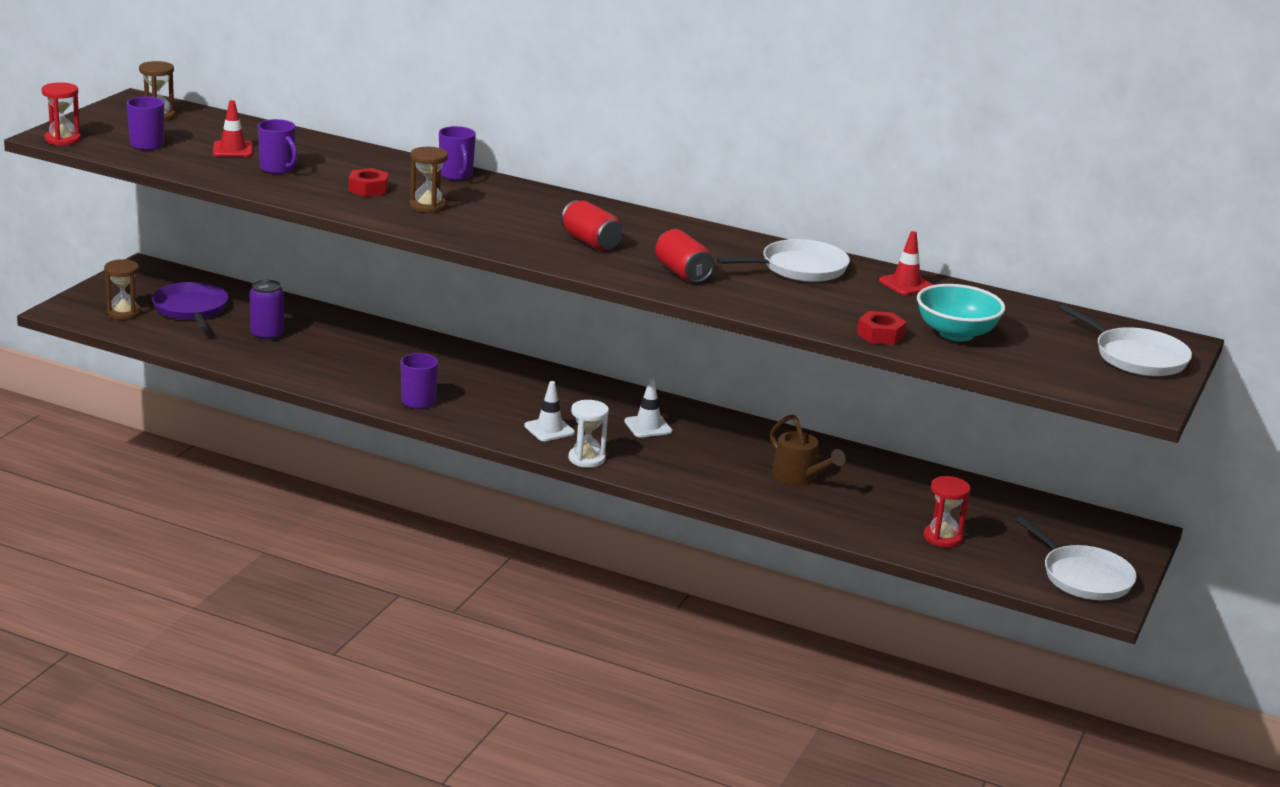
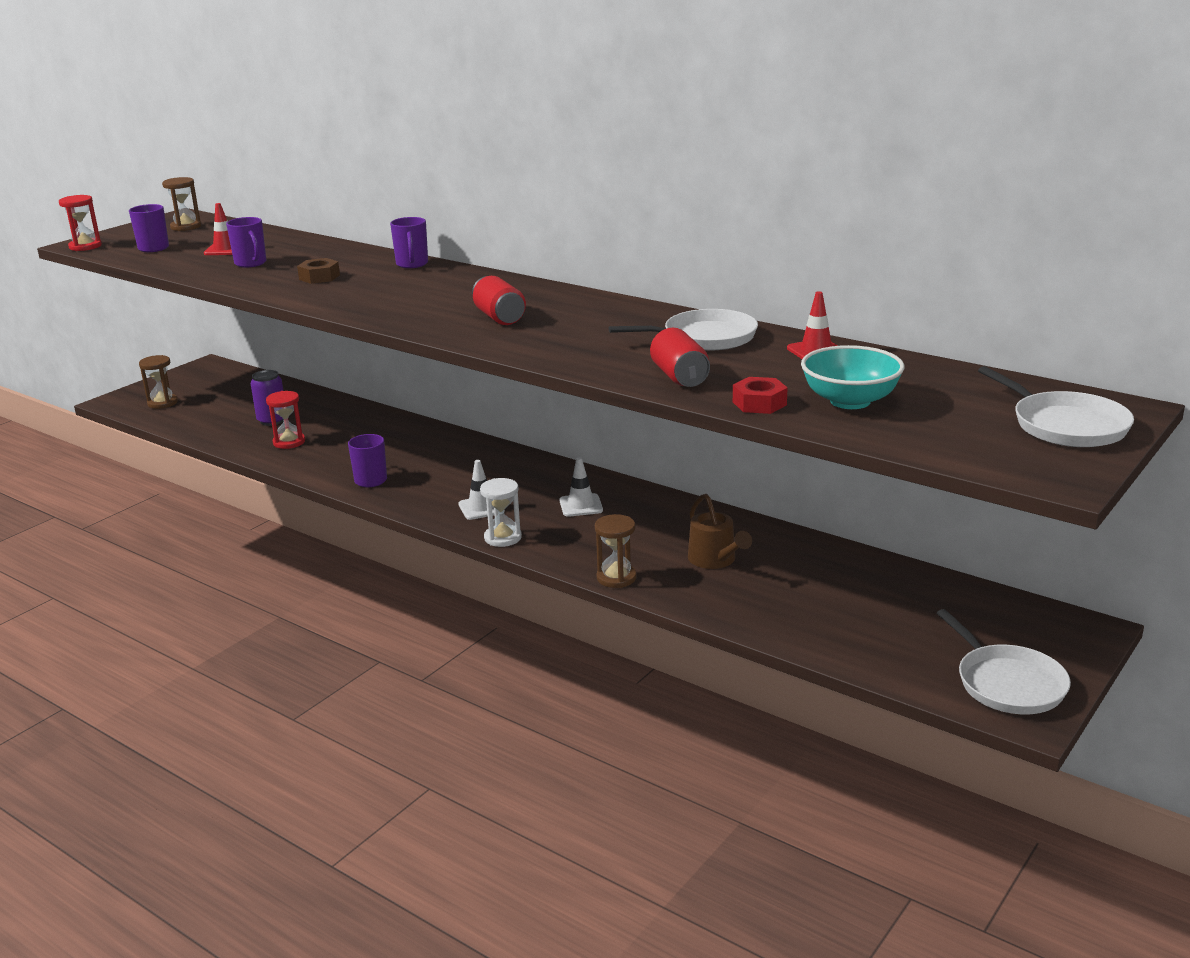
camera: 15 degrees right, 0 degrees up
(191, 309) = (222, 399): purple pan -> none
(368, 189) = (319, 277): red nut -> brown nut
(428, 206) = (363, 290): brown hourglass -> brown hourglass (616, 578)
(682, 273) = (575, 344): red can -> red can (679, 377)
(942, 537) = (851, 631): red hourglass -> red hourglass (289, 442)

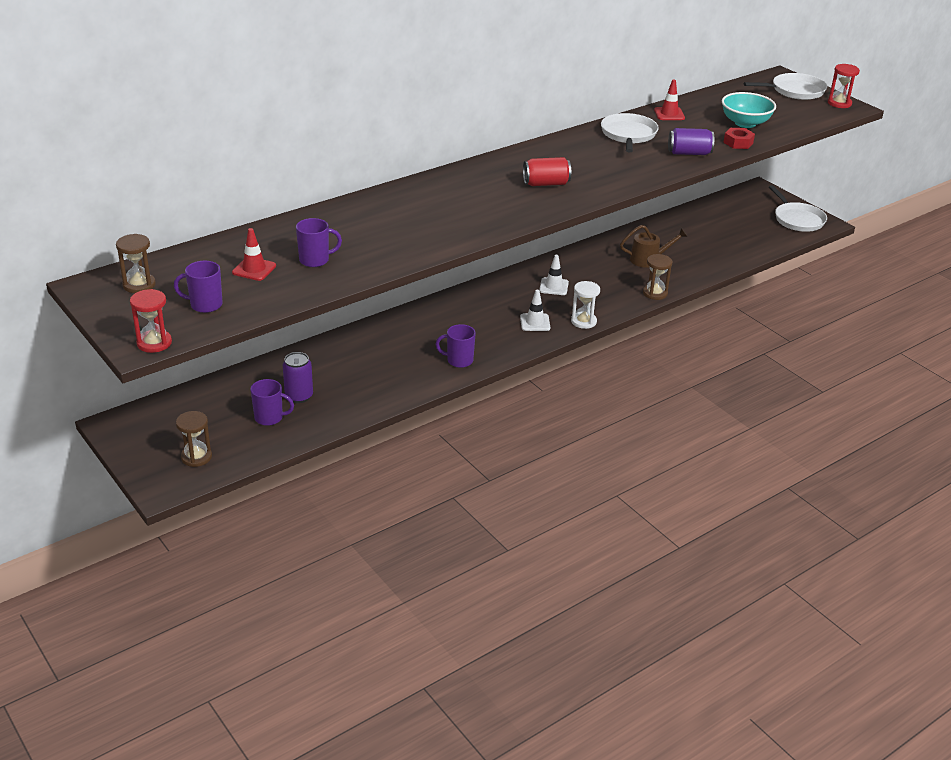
camera: 75 degrees left, 10 degrees up
(289, 442) = (355, 391): red hourglass -> red hourglass (839, 103)
(319, 277) = (388, 234): brown nut -> none
(412, 264) = (387, 196): purple mug -> purple mug (269, 418)
(679, 377) = (689, 153): red can -> purple can
(1007, 683) = (797, 219): white pan -> white pan turned 75 degrees clockwise

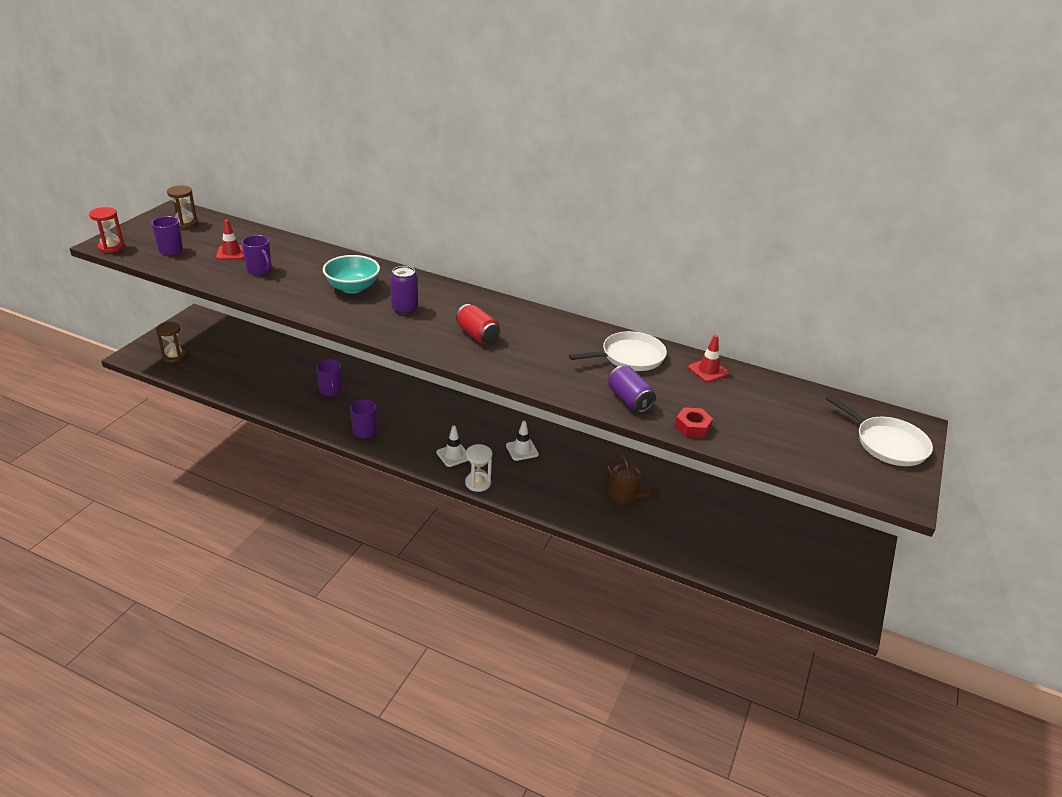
camera: 60 degrees right, 0 degrees up
(269, 418) = (234, 370): purple mug -> purple mug (330, 391)
(299, 396) = (268, 373): purple can -> purple can (404, 309)
(655, 293) = (567, 516): brown hourglass -> none
(745, 123) = (749, 423): turquoise bowl -> turquoise bowl (352, 288)
(797, 219) = (833, 591): white pan -> none
(839, 103) = (901, 485): red hourglass -> none

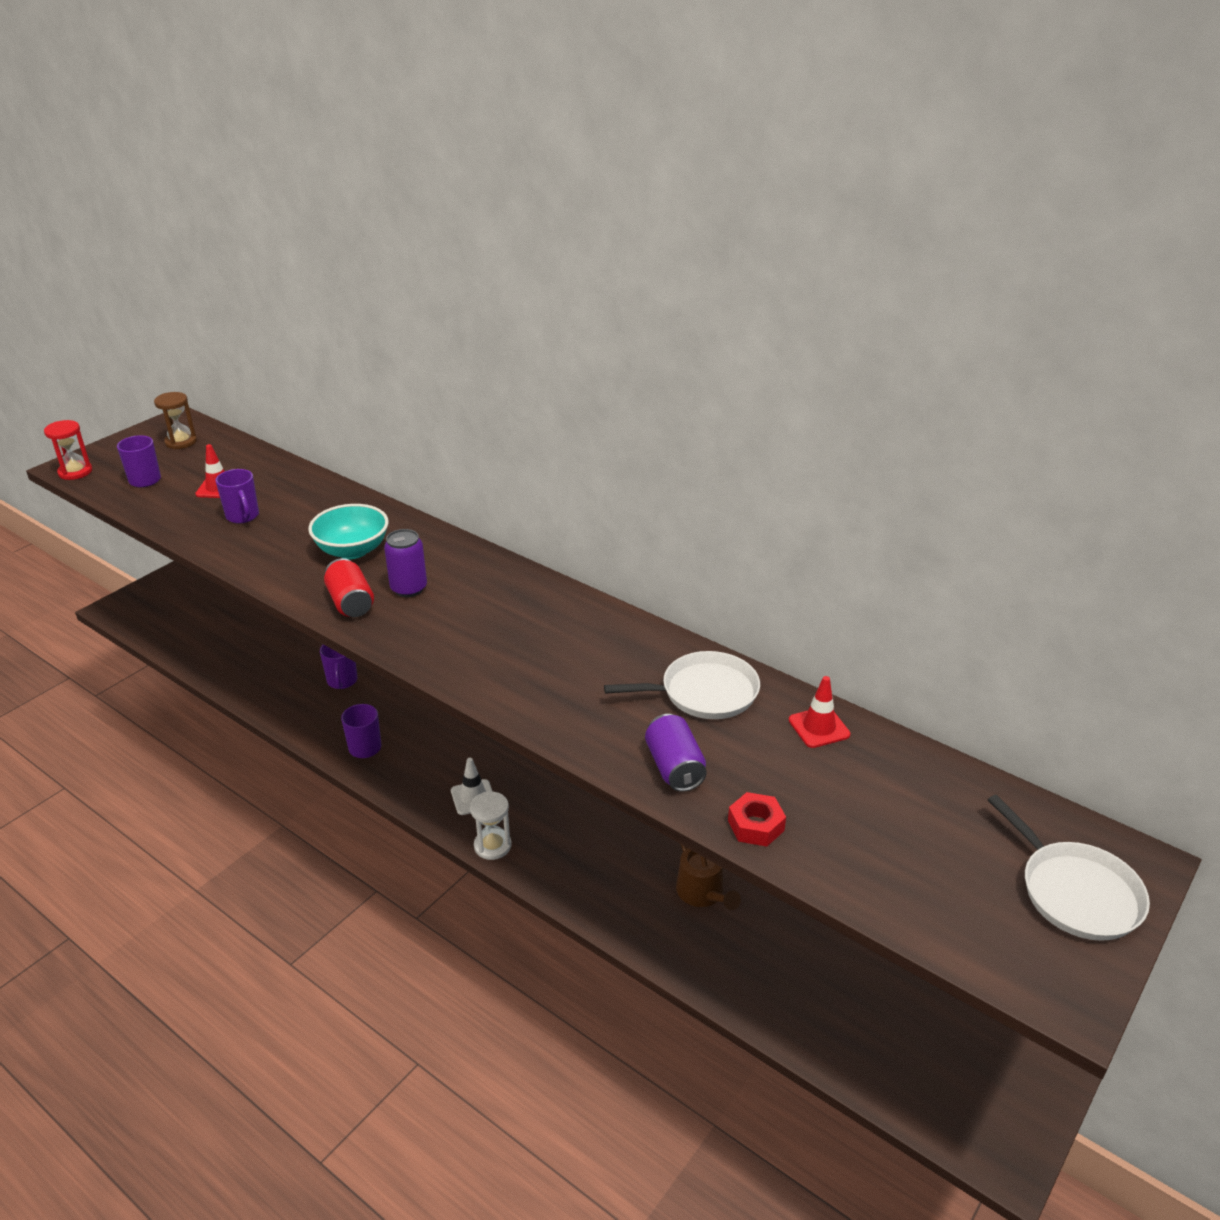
camera: 15 degrees right, 0 degrees up
(174, 356) = (163, 614): brown hourglass -> none
(477, 335) = (493, 638): red can -> red can (350, 603)
(522, 450) = (573, 800): white traffic cone -> none

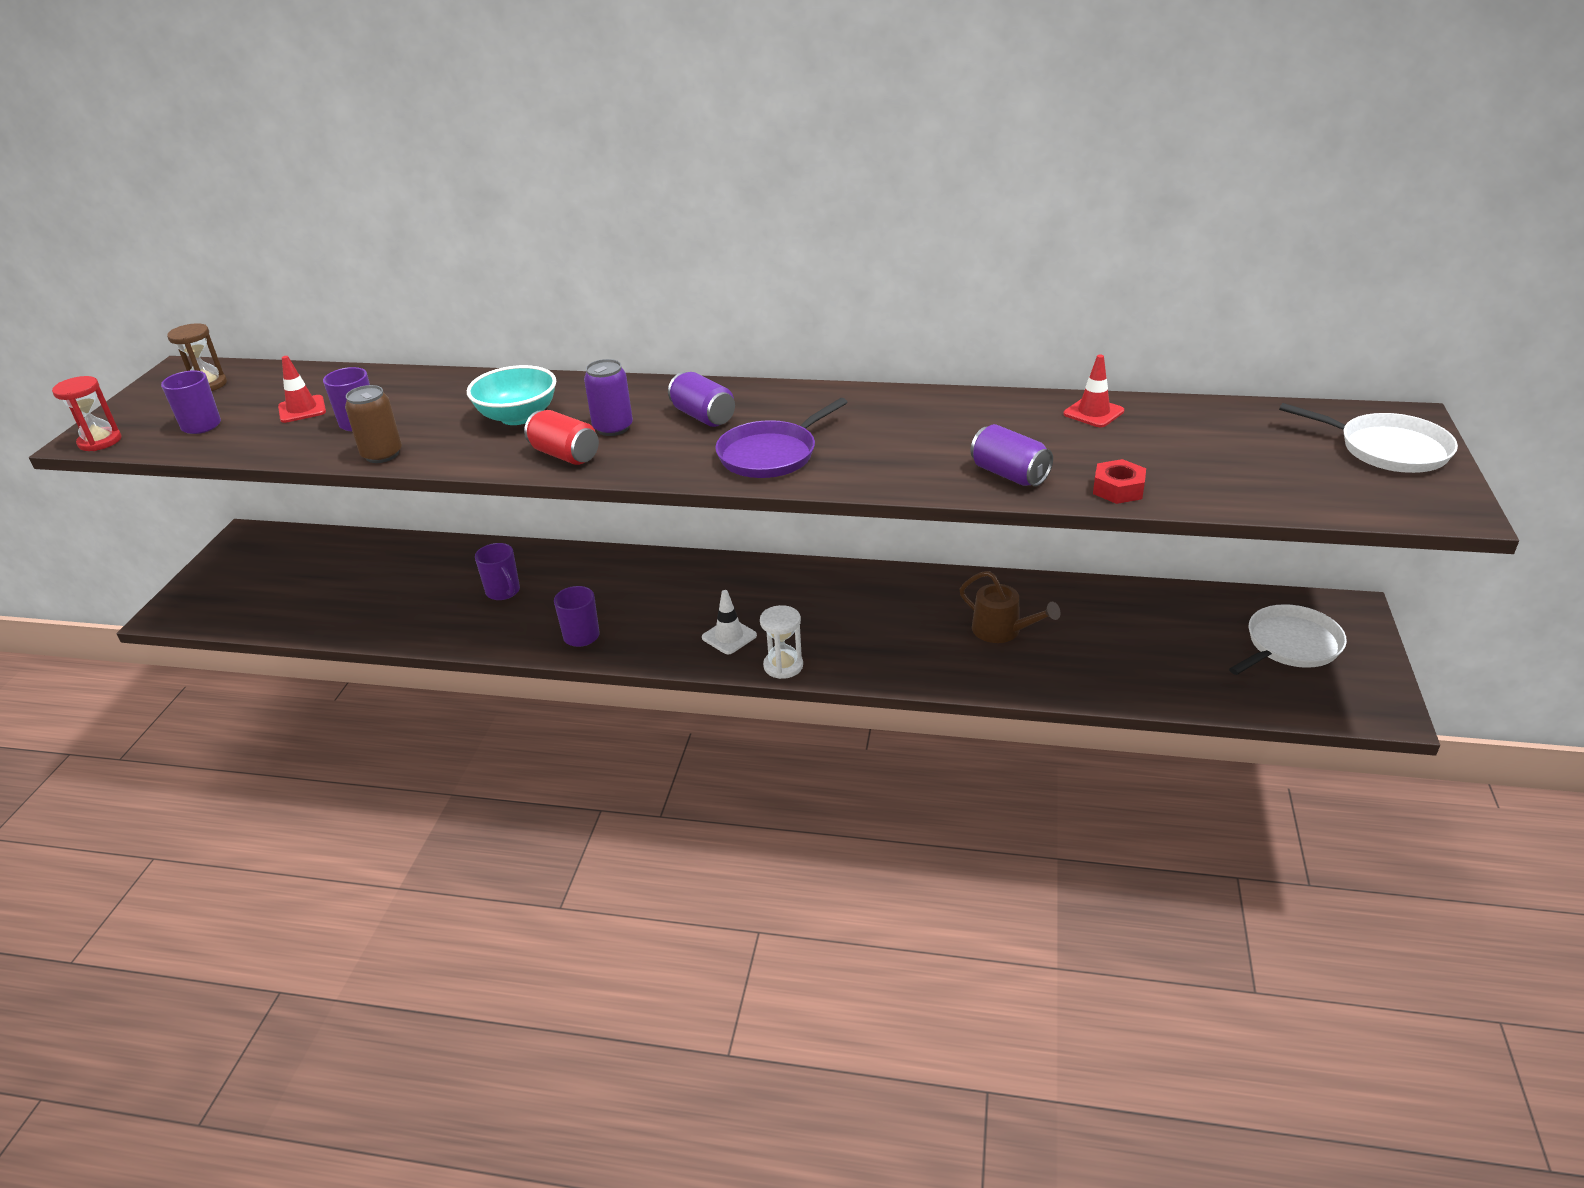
camera: 25 degrees left, 0 degrees up
(231, 553) = (382, 454): none -> brown can
(486, 602) = (703, 416): none -> purple can
(501, 664) = (771, 454): none -> purple pan
(704, 693) = (975, 419): white pan -> white pan (1290, 645)

